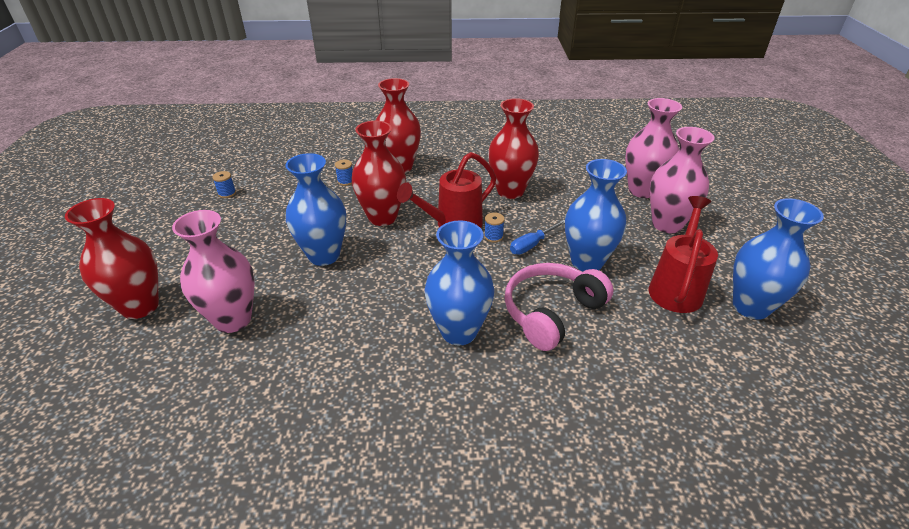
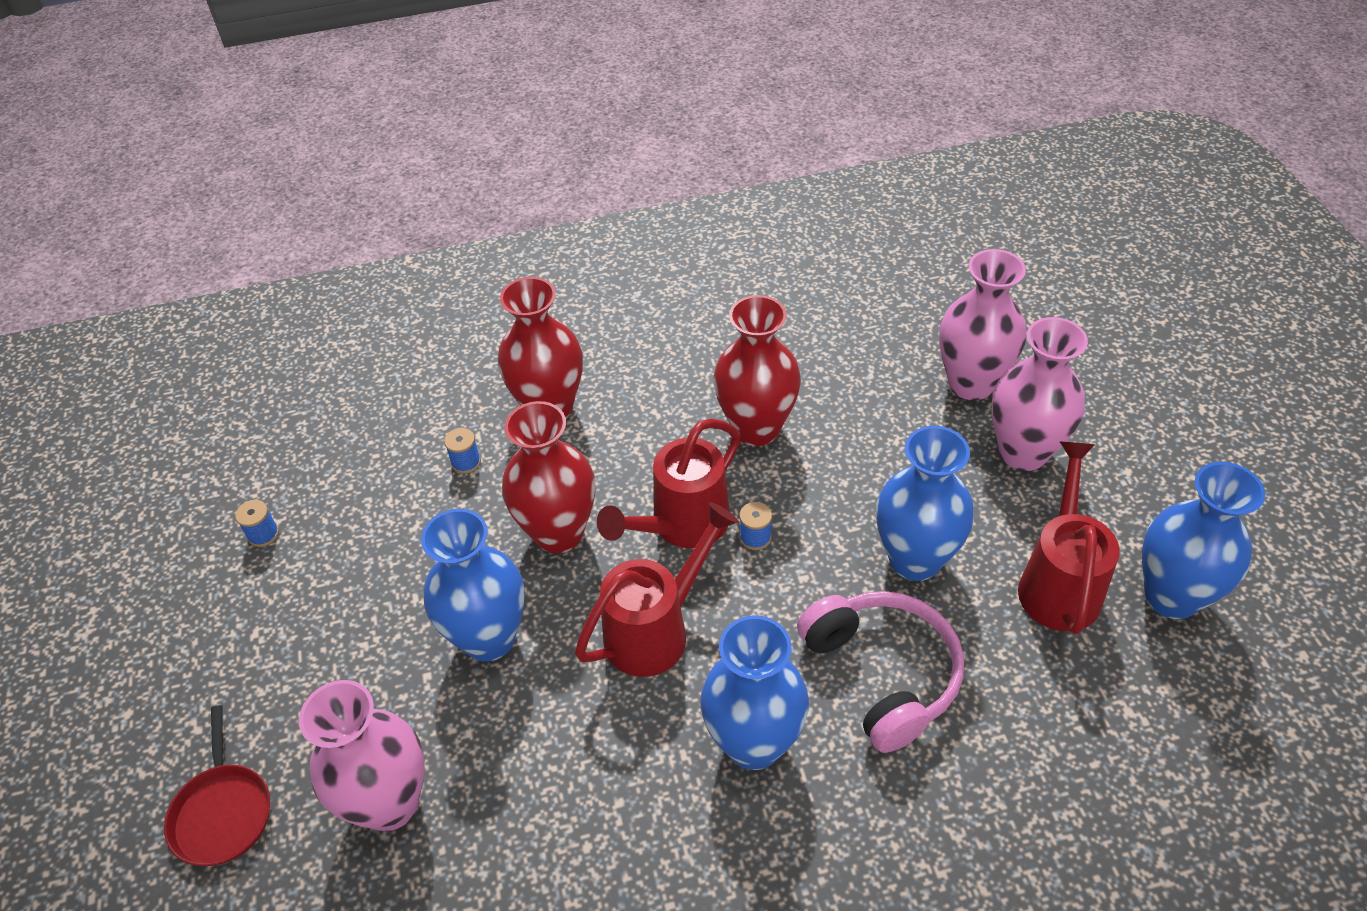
camera: 10 degrees left, 10 degrees up
(140, 306) = (223, 813): red vase -> red pan
(420, 268) = (656, 630): none -> red watering can
(532, 245) = (821, 541): blue screwdriver -> none
(551, 312) = (883, 673): pink headphones -> pink headphones turned 120 degrees clockwise

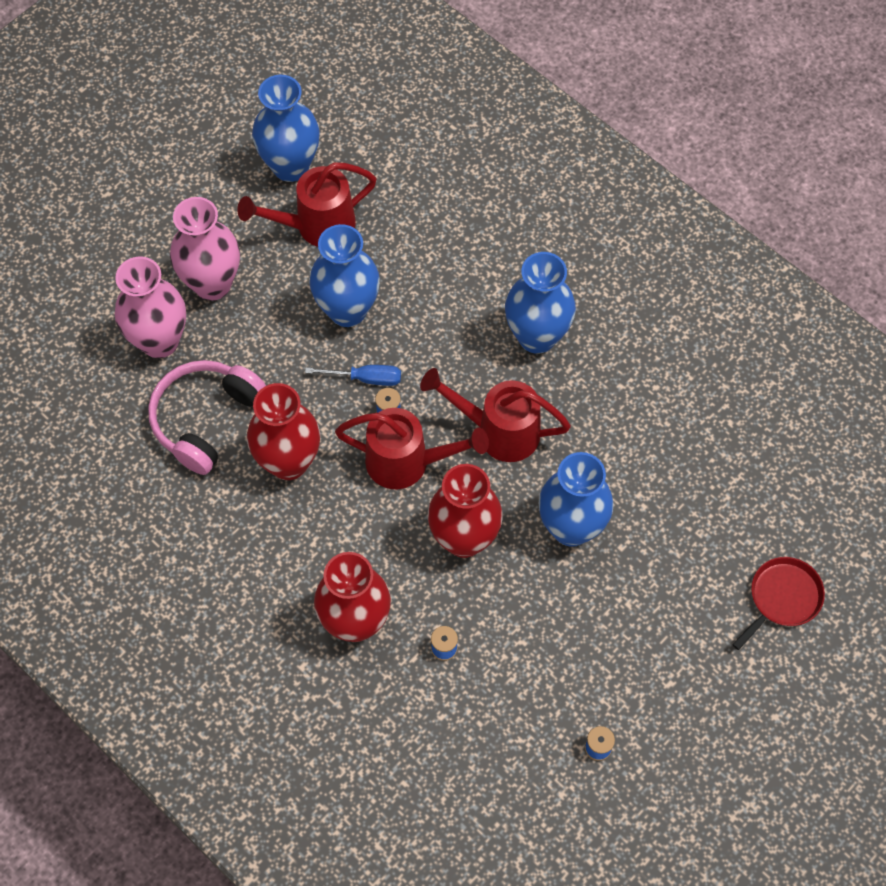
camera: 125 degrees left, 15 degrees up
(390, 803) = (708, 507): pink vase -> none
(812, 535) = (365, 378): none -> blue screwdriver
(883, 673) = (445, 292): pink headphones -> pink headphones (205, 419)

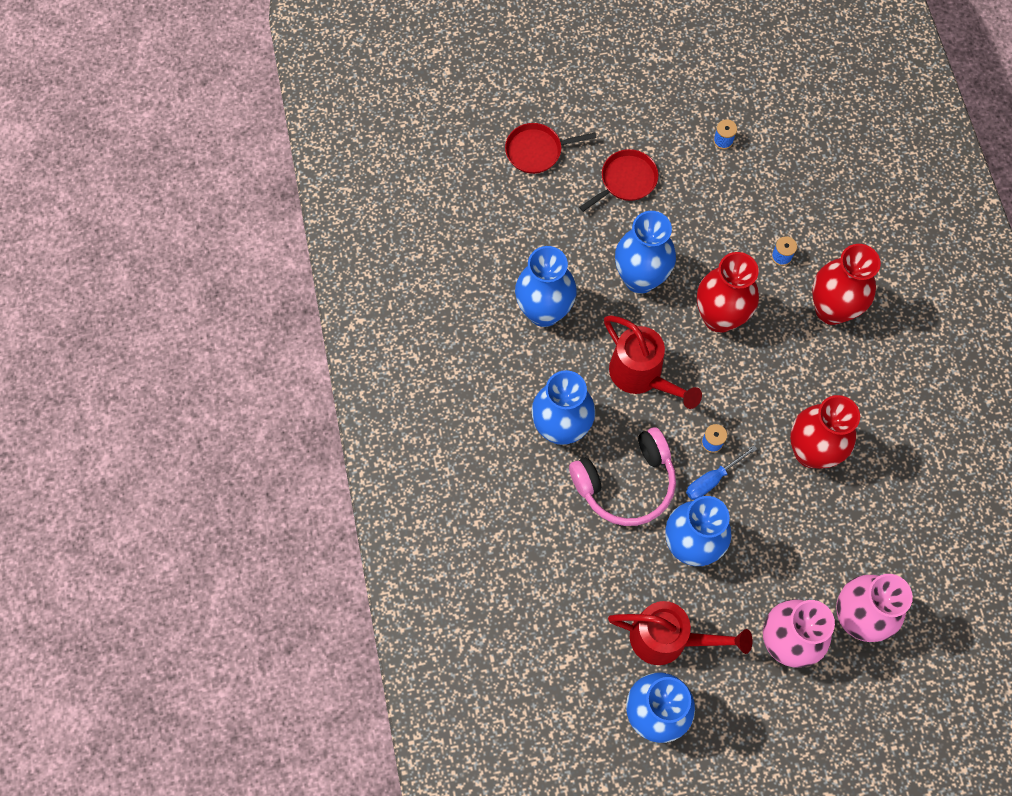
camera: 145 degrees left, 5 degrees up
(205, 419) = (855, 526): pink headphones -> pink headphones (626, 483)
(365, 378) = (712, 480): blue screwdriver -> blue screwdriver turned 75 degrees counterclockwise
(407, 462) = (723, 395): red watering can -> none
(637, 433) = (544, 311): none -> blue vase
(665, 627) = (626, 180): none -> red pan

